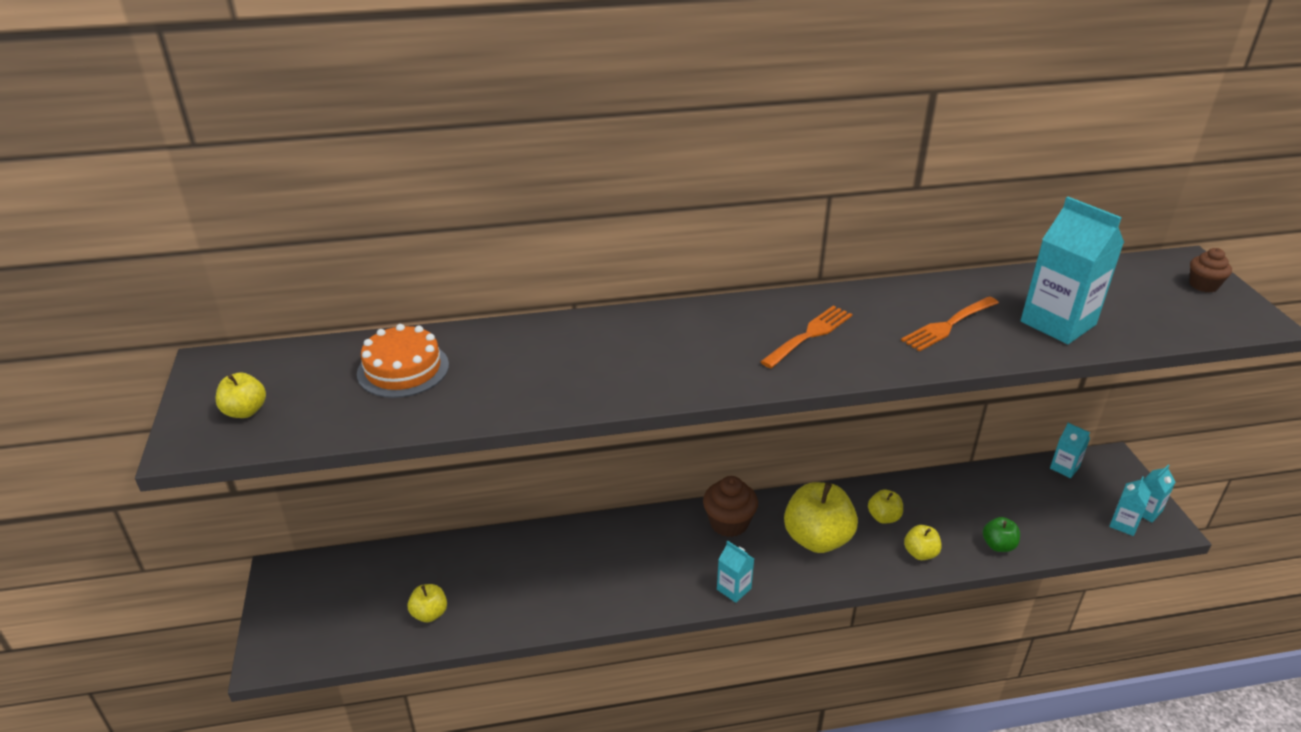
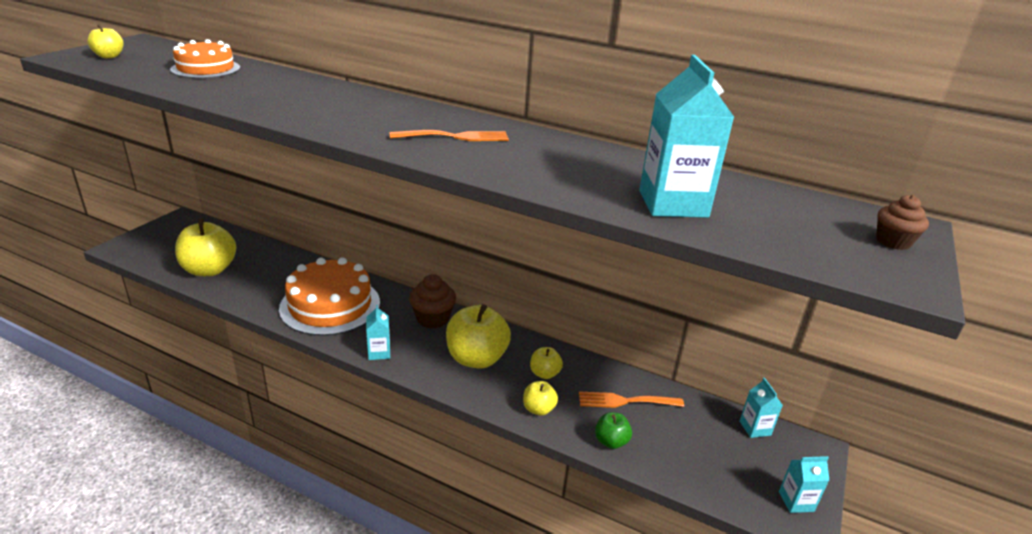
camera: 35 degrees right, 5 degrees down
(429, 613) = (209, 270): yellow apple -> yellow apple, size x2.01
(618, 571) = (330, 305): none -> orange cake
(948, 325) = (571, 170): orange fork -> orange fork (625, 401)
(1123, 524) = (756, 497): turquoise carton -> none

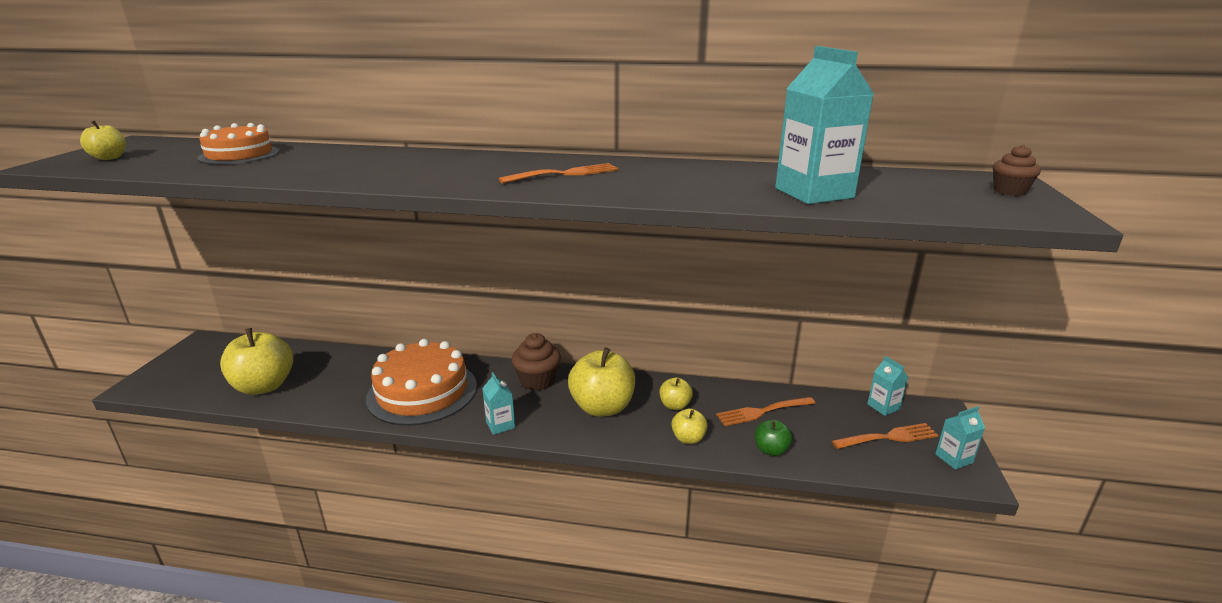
camera: 15 degrees left, 5 degrees down
(740, 461) = (888, 437): none -> orange fork

